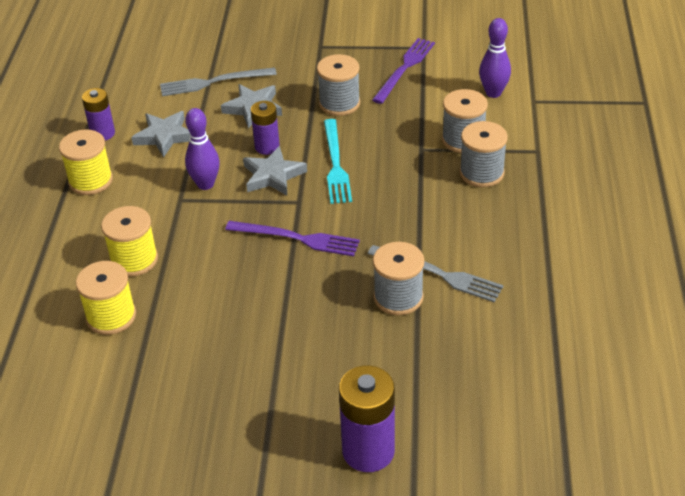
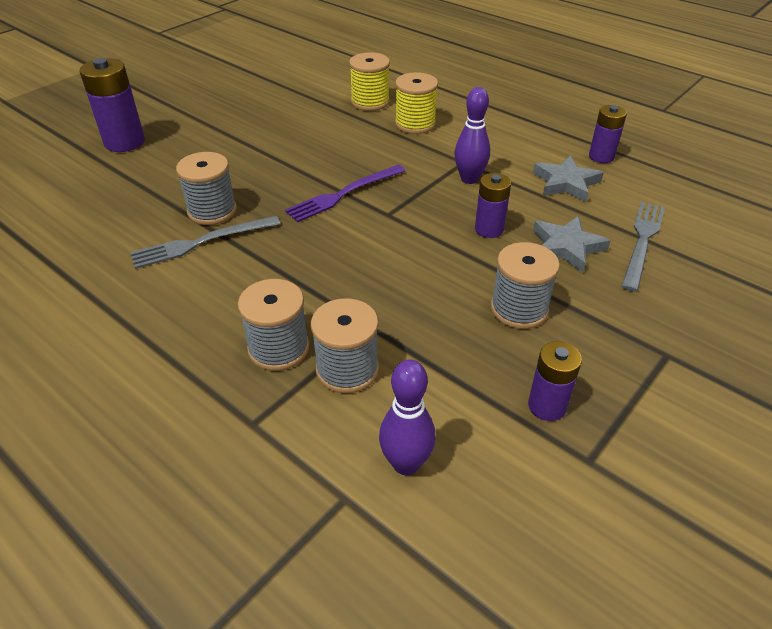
camera: 125 degrees right, 0 degrees up
(90, 181) = (535, 134): yellow spool -> none
(273, 175) = (440, 215): grey star -> none
(336, 164) = (414, 257): turquoise fork -> none
(404, 68) = (547, 406): purple fork -> purple battery

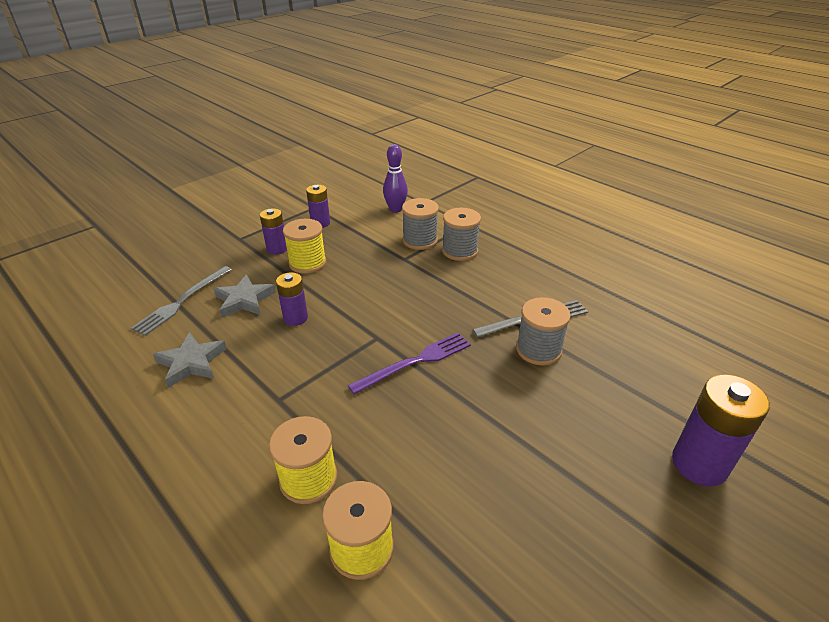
camera: 175 degrees left, 5 degrees down
(469, 179) = (284, 374): purple bowling pin -> none
(519, 309) = (307, 263): grey spool -> yellow spool
(601, 156) = (120, 398): purple battery -> purple battery (277, 249)

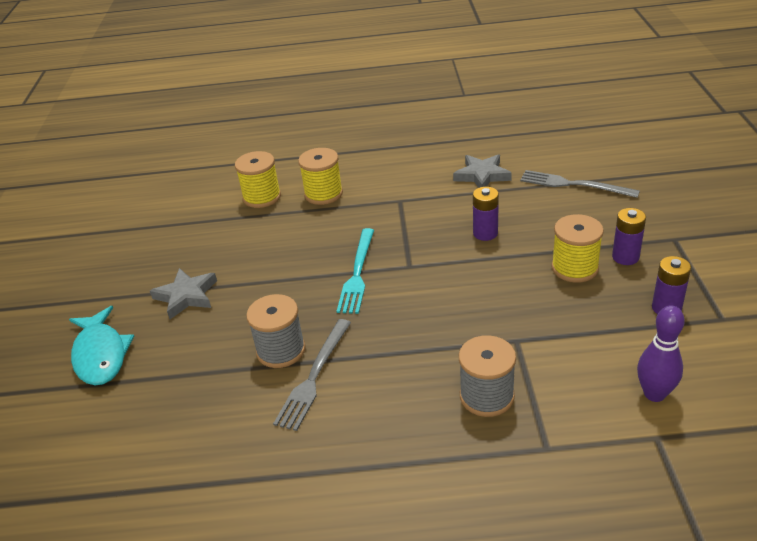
camera: 135 degrees right, 0 degrees up
(182, 301) = (574, 185): grey fork -> grey fork turned 45 degrees counterclockwise
(244, 300) = (543, 215): grey star -> grey star (186, 296)
(415, 362) = (357, 273): purple fork -> turquoise fork
(420, 240) = (545, 374): grey spool -> none
(699, 464) = (101, 354): purple battery -> turquoise fish

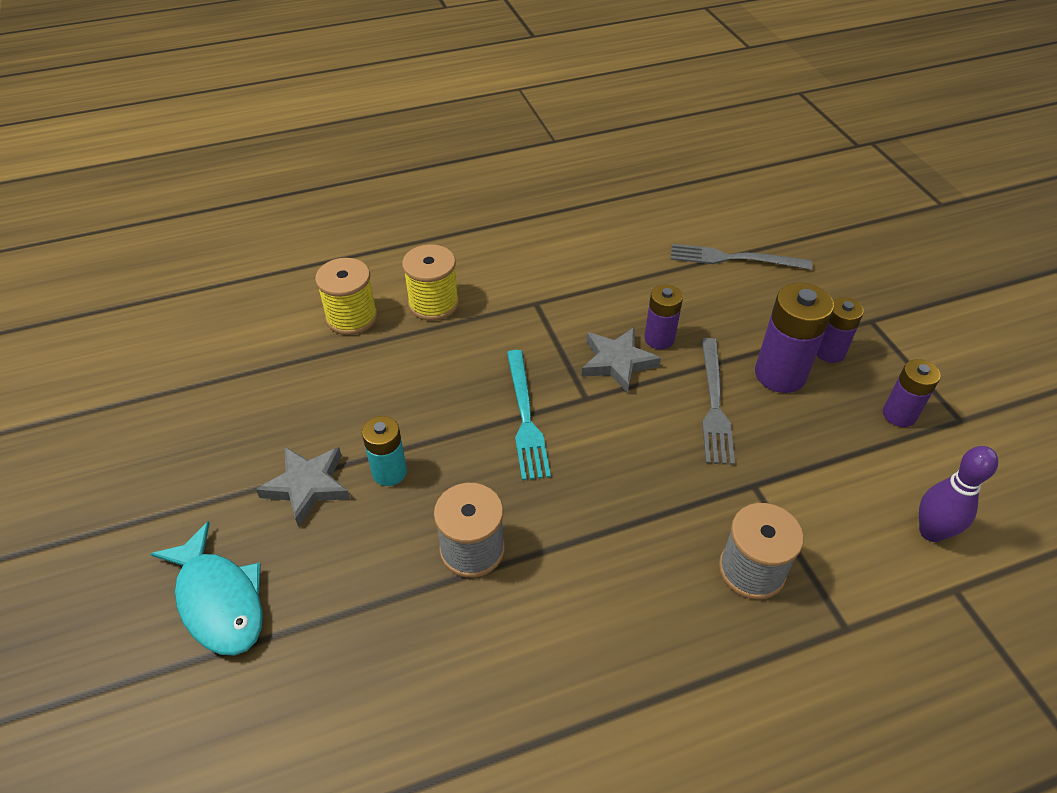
camera: 20 degrees left, 10 degrees up
(245, 295) = (389, 472): none -> turquoise battery
(314, 376) = (531, 580): grey fork -> grey fork (714, 404)
(482, 175) = (622, 256): grey star -> grey star (617, 362)
(574, 268) = (780, 374): yellow spool -> purple battery

